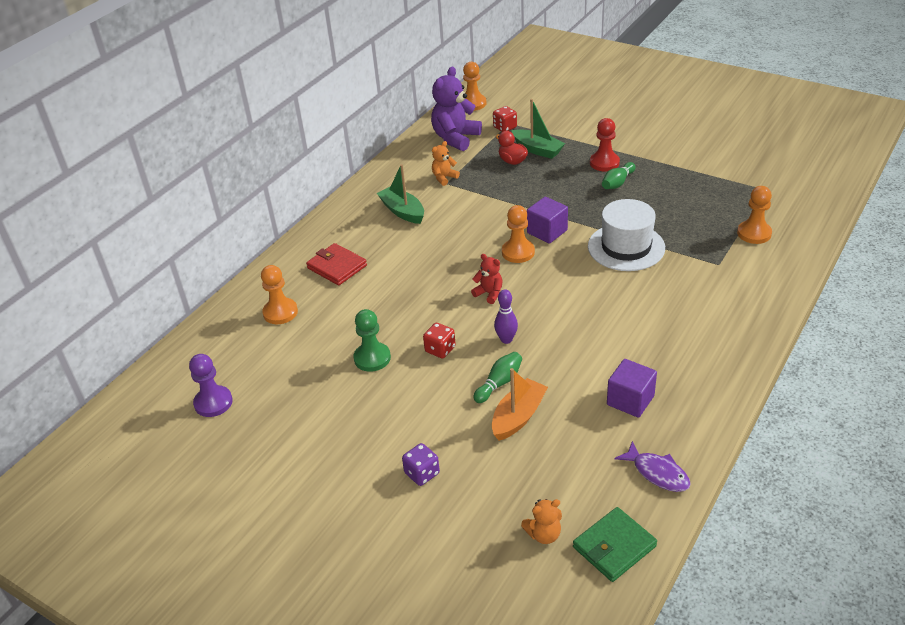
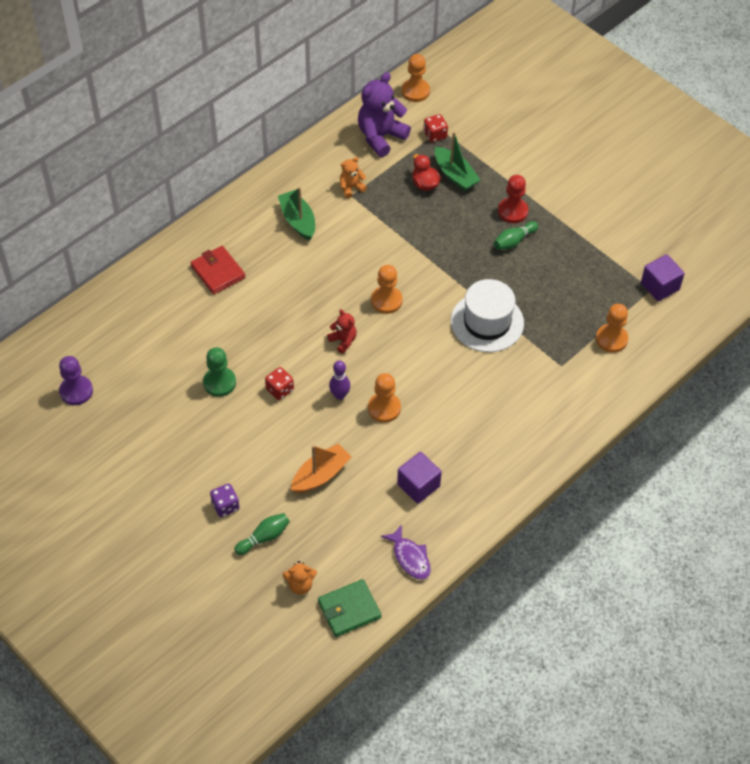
camera: 10 degrees right, 15 degrees up
(280, 312) = (154, 311): orange pawn -> orange pawn (384, 408)
(499, 383) = (317, 438): green bowling pin -> green bowling pin (264, 537)
(547, 231) = (422, 283): purple cube -> purple cube (660, 286)

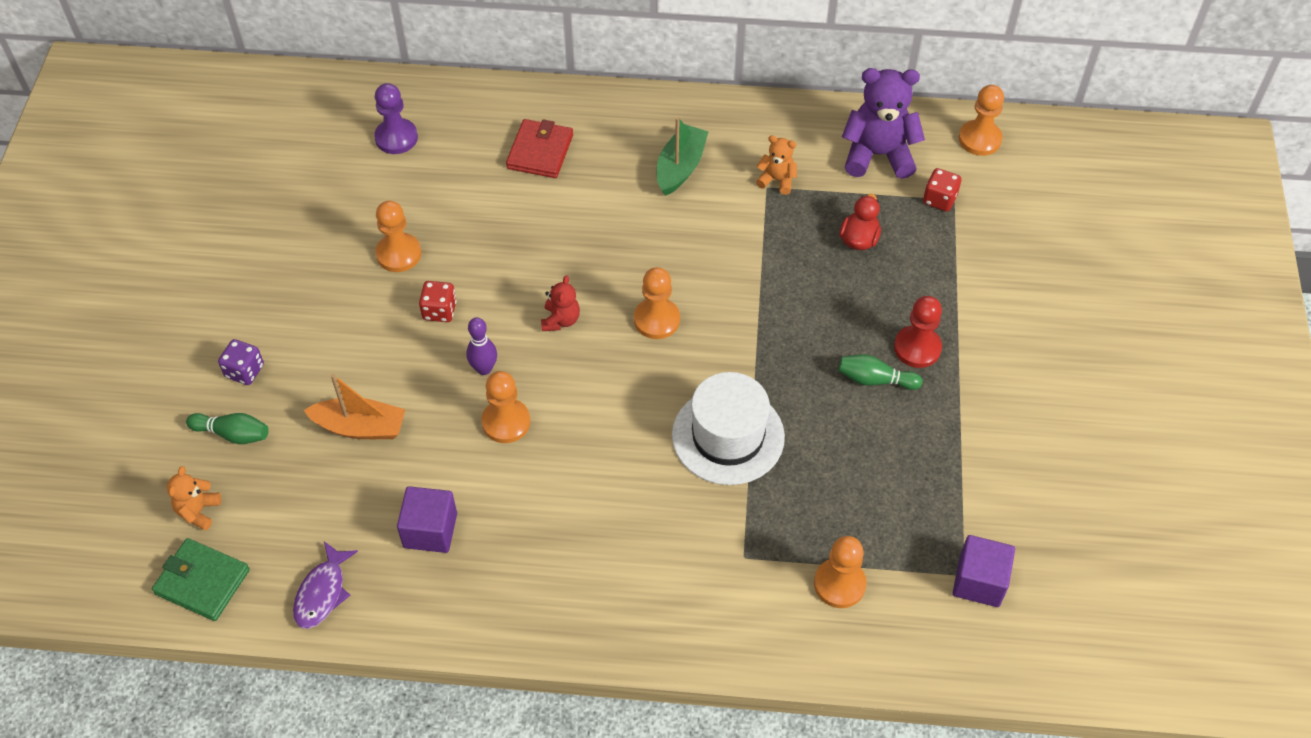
camera: 50 degrees right, 0 degrees up
(76, 391) = (278, 150): purple pawn -> purple pawn (396, 138)
(219, 382) = (398, 254): green pawn -> orange pawn
(300, 584) = (198, 511): orange teddy bear -> orange teddy bear turned 60 degrees clockwise
(455, 175) = (904, 257): green boat -> none

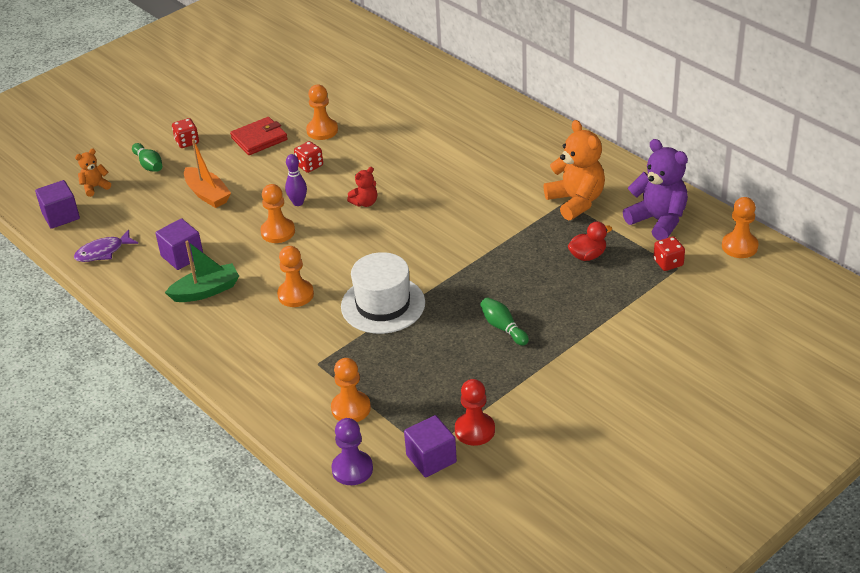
camera: 45 degrees right, 15 degrees down
(202, 581) = (61, 216): green wallet -> purple cube
(244, 371) = (187, 142): purple dice -> red dice
(396, 138) = (388, 79): purple pawn -> purple pawn (352, 469)
(540, 152) = (456, 121): red wallet -> red wallet (259, 139)
(656, 320) = (416, 230): orange pawn -> orange pawn (295, 295)
(680, 167) = (526, 167): green boat -> green boat (206, 291)
(777, 180) = (576, 201): orange teddy bear -> orange teddy bear, size x1.96
(917, 348) = (550, 327): red pawn -> red pawn (474, 430)

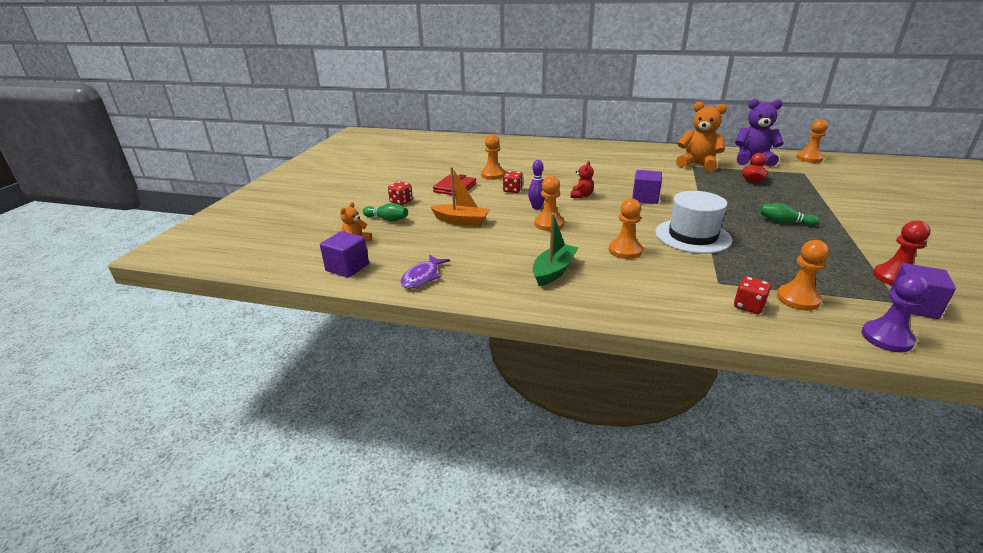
camera: 35 degrees left, 10 degrees down
(182, 256) = (498, 258): purple cube -> purple cube (645, 198)
(668, 263) = (795, 172): red dice -> red dice (748, 306)

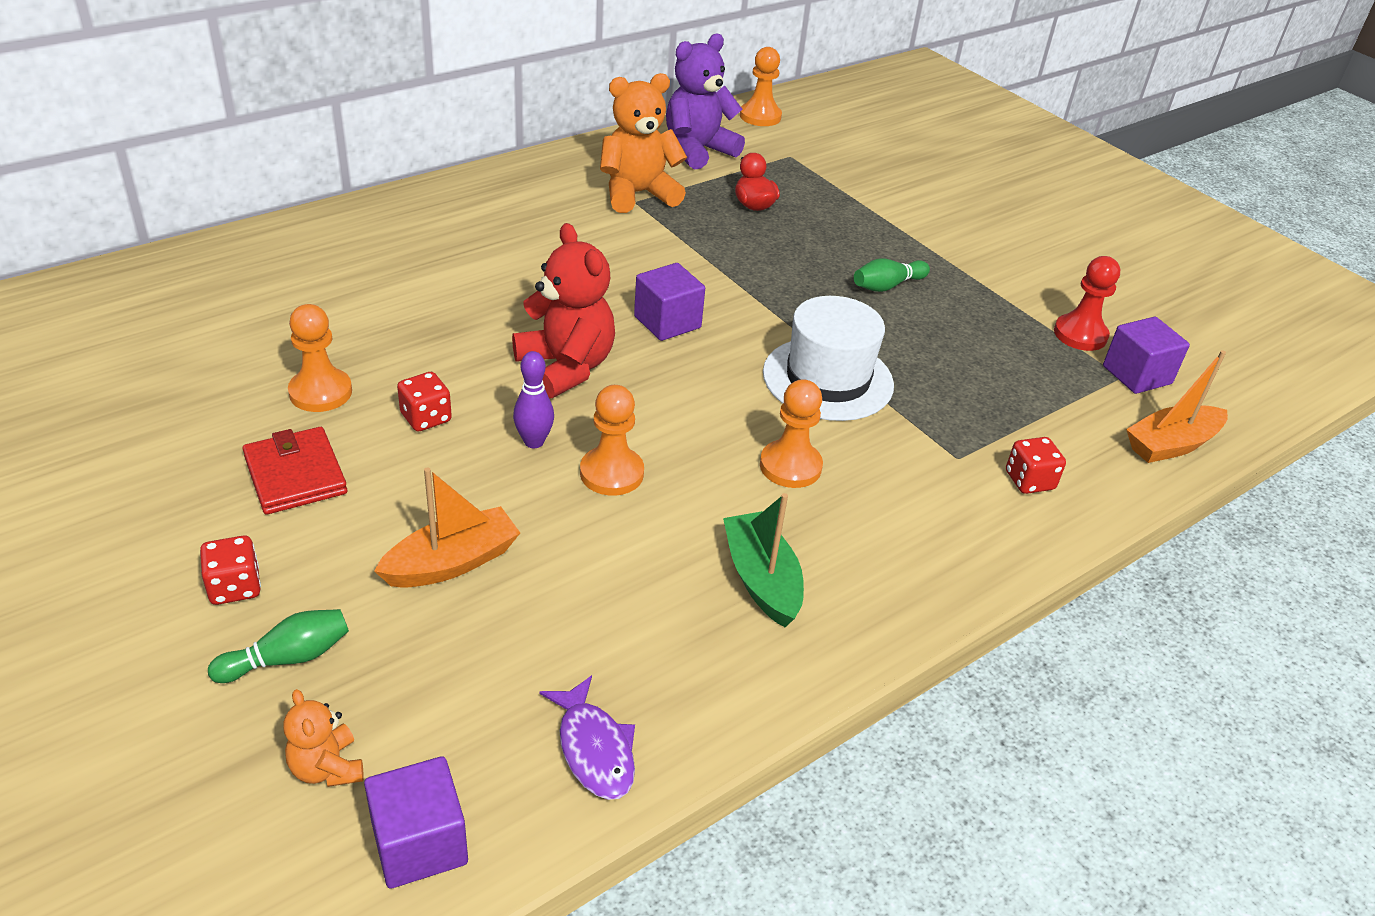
camera: 55 degrees left, 10 degrees up
(581, 195) = (566, 368): red teddy bear -> red teddy bear, size x1.96
(798, 299) = (1052, 433): orange pawn -> none
(886, 338) = (1171, 444): purple pawn -> orange boat

